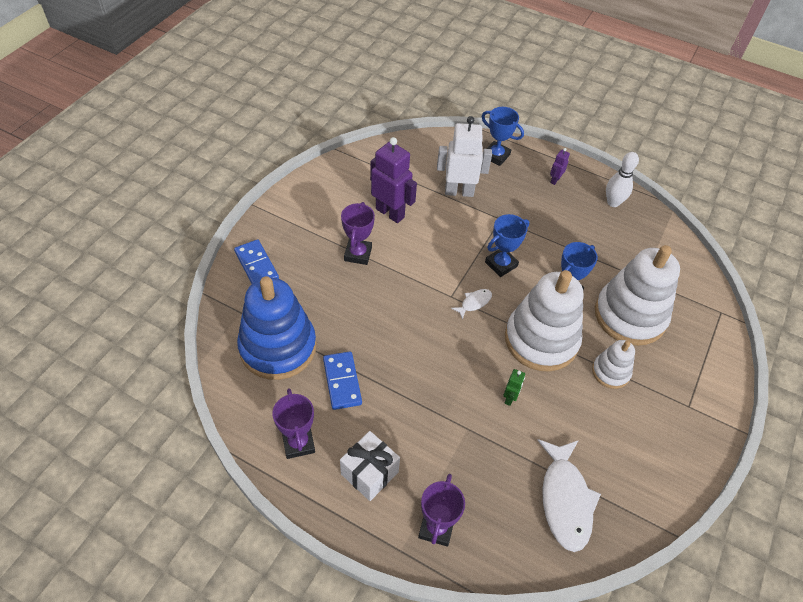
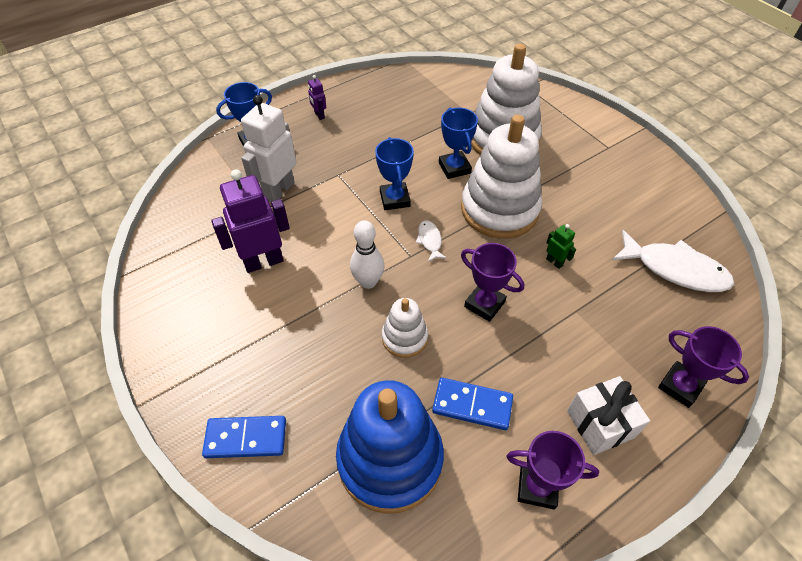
camera: 60 degrees left, 0 degrees up
(358, 254) = (301, 317): purple trophy -> purple trophy (484, 304)
(610, 372) = (555, 178): white stacking toy -> white stacking toy (404, 337)
(613, 202) = (374, 91): white bowling pin -> white bowling pin (368, 282)

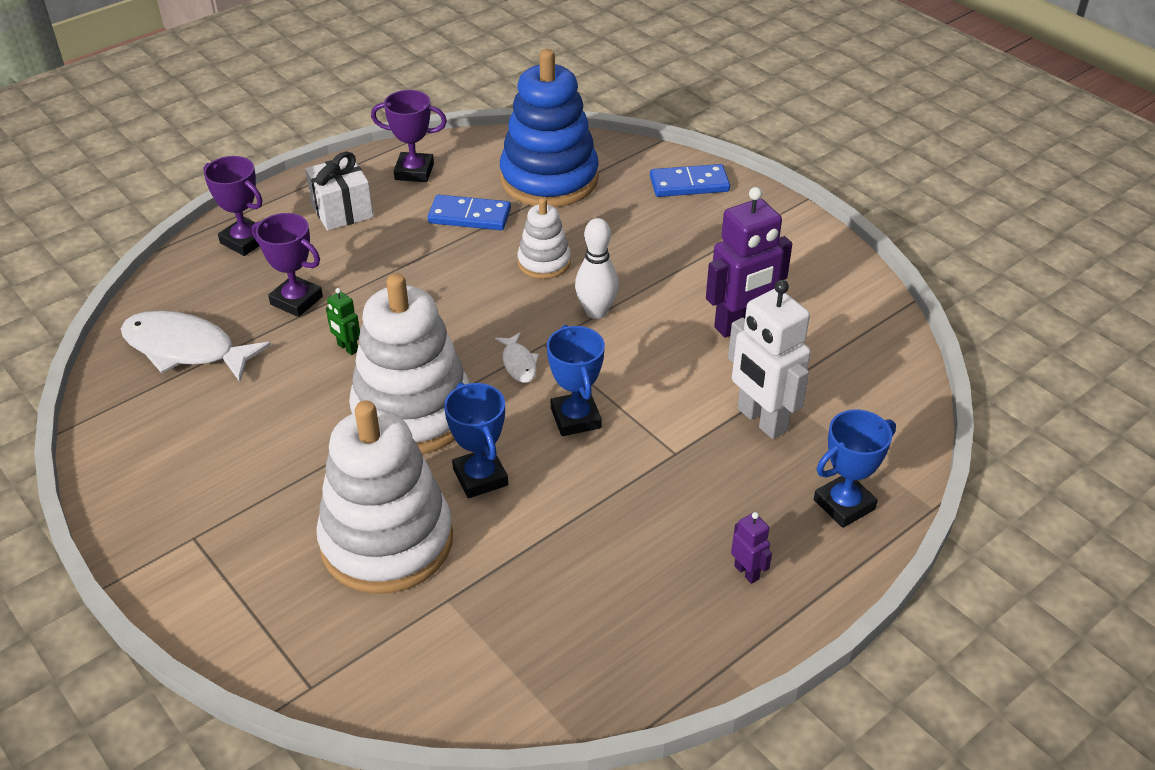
camera: 175 degrees right, 10 degrees down
(279, 190) = (761, 420): white robot -> white robot turned 120 degrees clockwise
(484, 304) = (448, 298): purple trophy -> purple trophy (296, 300)

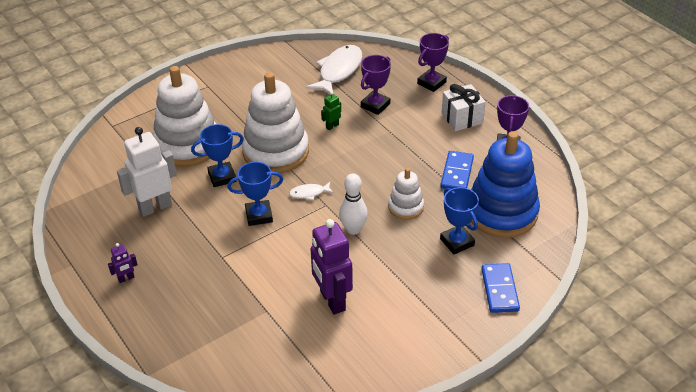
camera: 95 degrees right, 0 degrees up
(761, 420) = (240, 300): white robot -> white robot (155, 207)
(844, 504) = (162, 330): blue trophy -> blue trophy (457, 242)

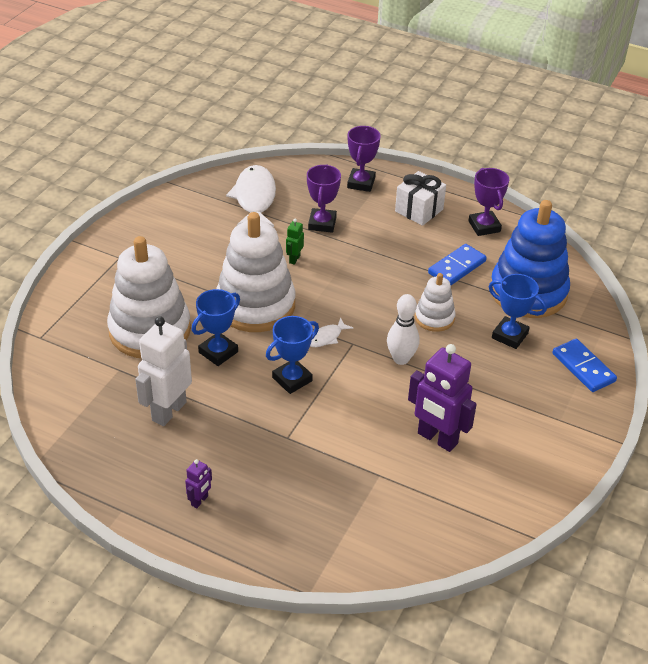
camera: 30 degrees left, 0 degrees up
(457, 173) = (457, 267): blue domino -> blue domino turned 60 degrees clockwise

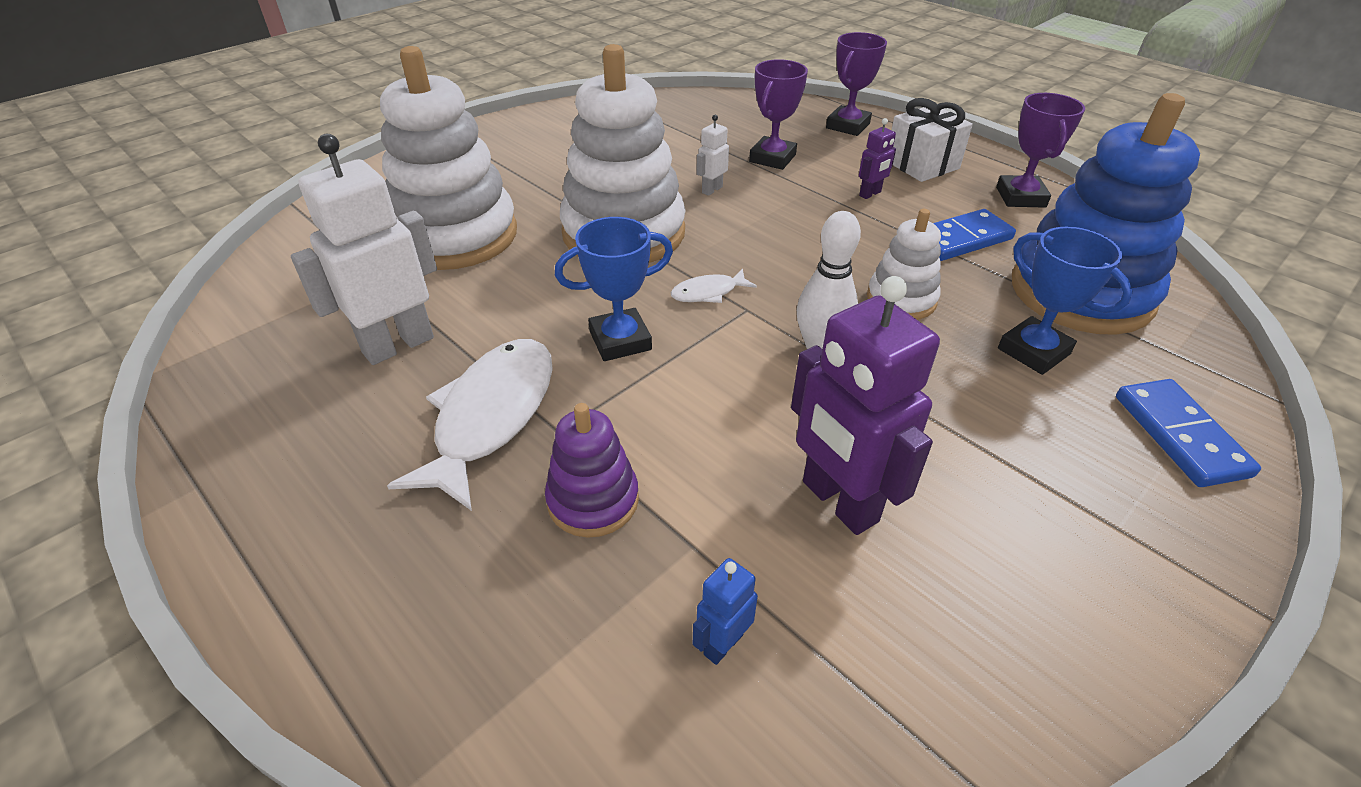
camera: 20 degrees right, 0 degrees up
(200, 501) = (334, 505): purple robot -> purple robot (870, 194)
(218, 352) = (530, 280): blue trophy -> none
(254, 198) = (694, 121): white fish -> white fish (491, 416)
(294, 259) = (711, 190): green robot -> white robot
(323, 466) = (593, 500): none -> purple stacking toy
(409, 510) = (722, 644): none -> blue robot

